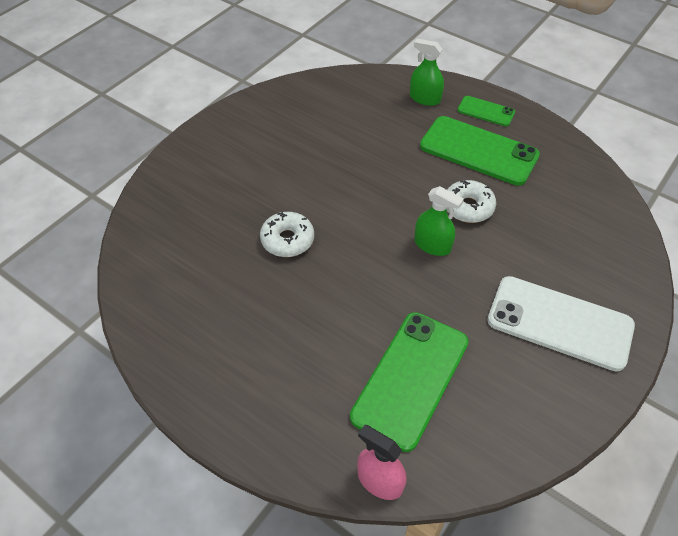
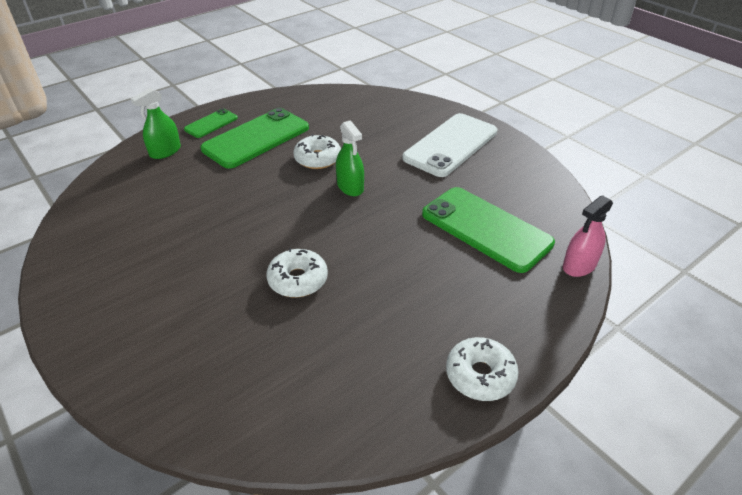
camera: 75 degrees left, 10 degrees down
(208, 395) = (480, 375): none -> white donut
(432, 245) = (350, 187): green spray bottle -> green spray bottle turned 105 degrees clockwise

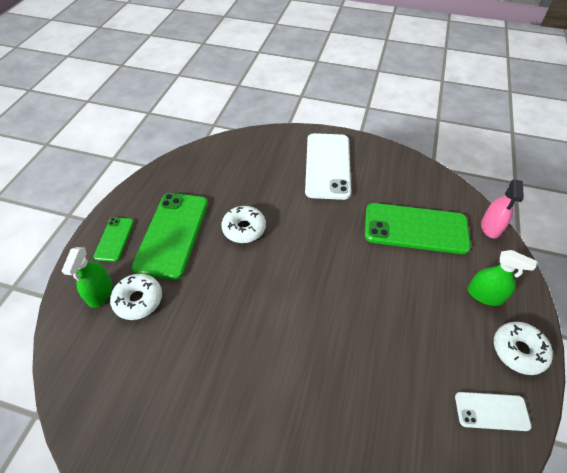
camera: 35 degrees left, 10 degrees up
(298, 280) = (340, 353): white donut -> white donut (138, 300)
(350, 187) = (294, 243): green spray bottle -> green spray bottle (485, 295)
(390, 400) = (491, 411): none -> white phone

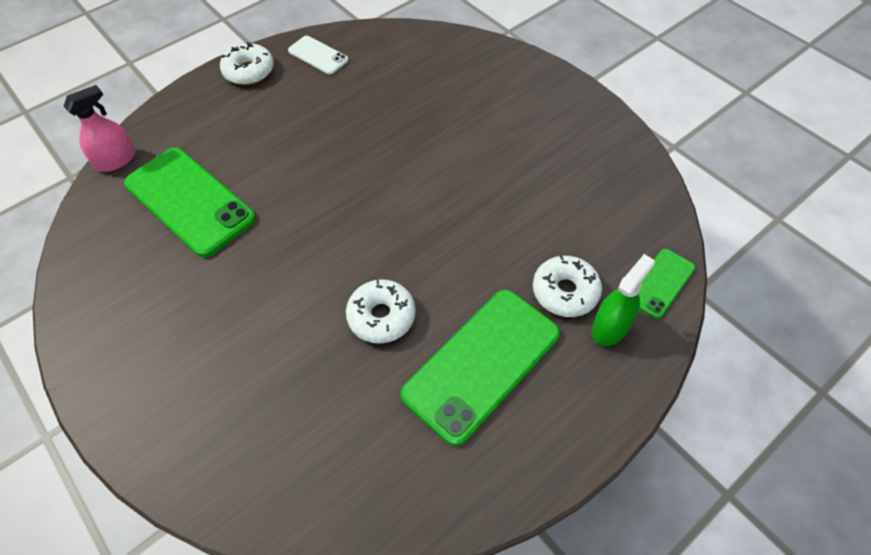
camera: 145 degrees left, 5 degrees up
(114, 239) = (568, 404): green phone -> green phone (660, 283)
(327, 165) = (178, 354): white phone -> none
(485, 295) = (216, 114): green spray bottle -> none

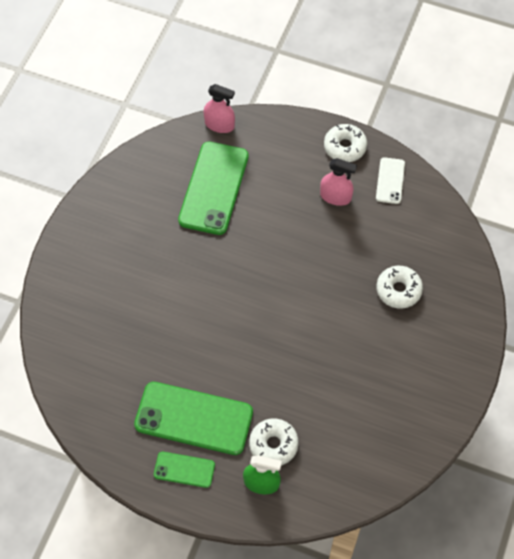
camera: 60 degrees right, 5 degrees up
(298, 102) = (335, 197): none -> pink spray bottle
(381, 316) = (194, 346): white donut -> white donut (398, 290)
(660, 283) = (315, 502): green phone -> green phone (184, 469)

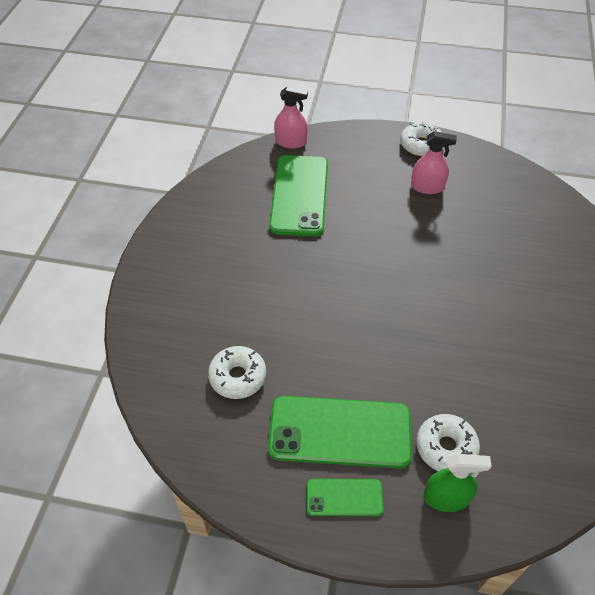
camera: 10 degrees left, 10 degrees down
(390, 181) = (476, 167): white phone -> none
(398, 290) = (525, 261): white donut -> white donut (238, 377)

